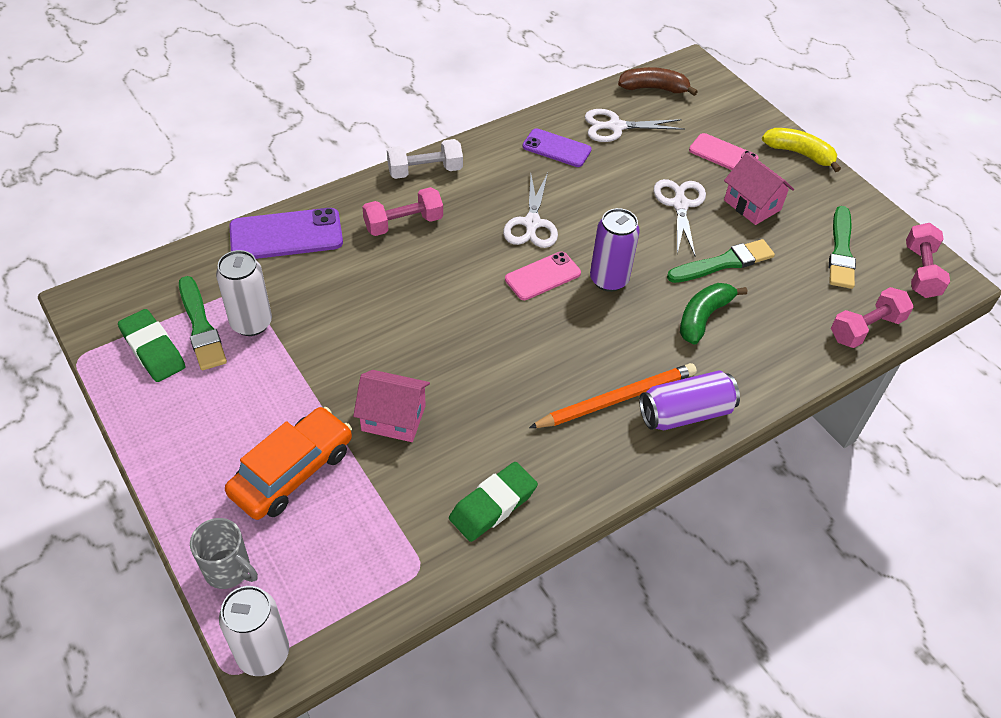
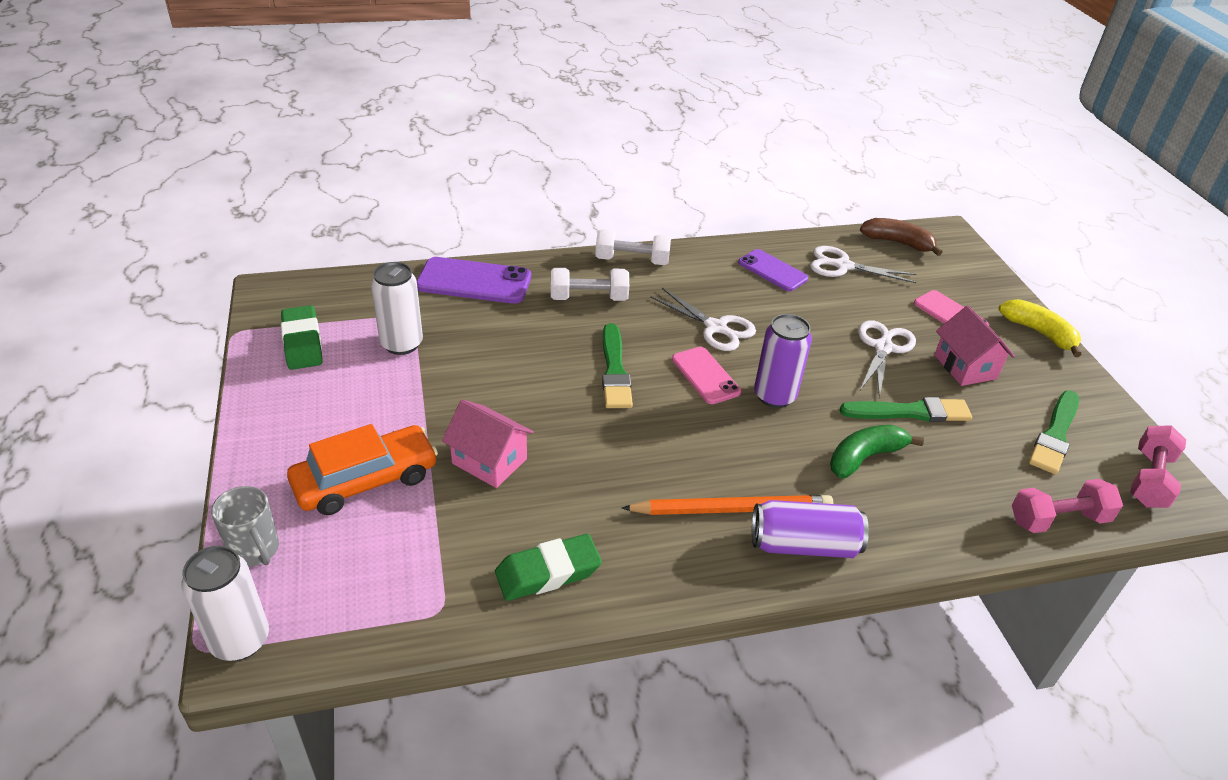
camera: 20 degrees right, 10 degrees down
(201, 327) = (355, 335): green brush -> green brush (615, 370)
(403, 223) = (589, 298): pink dumbbell -> white dumbbell
(532, 224) = (716, 328): white scissors -> white scissors turned 75 degrees counterclockwise
(543, 276) = (705, 375): pink phone -> pink phone turned 75 degrees clockwise

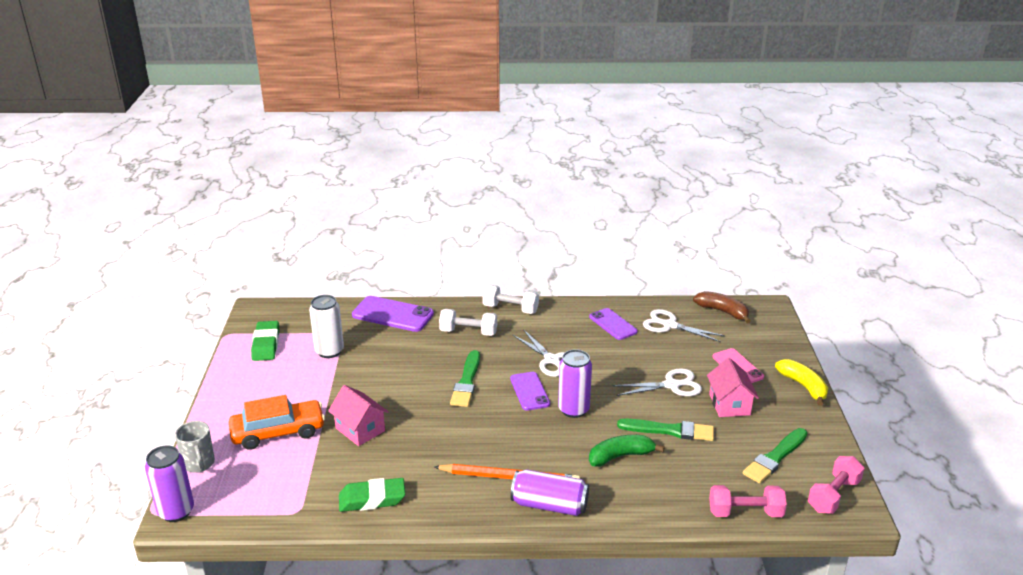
camera: 15 degrees right, 10 degrees down
(240, 640) = (176, 511): white can -> purple can
(705, 375) = (529, 391): pink phone -> purple phone
(883, 347) = (672, 385): white scissors -> white scissors turned 45 degrees clockwise

